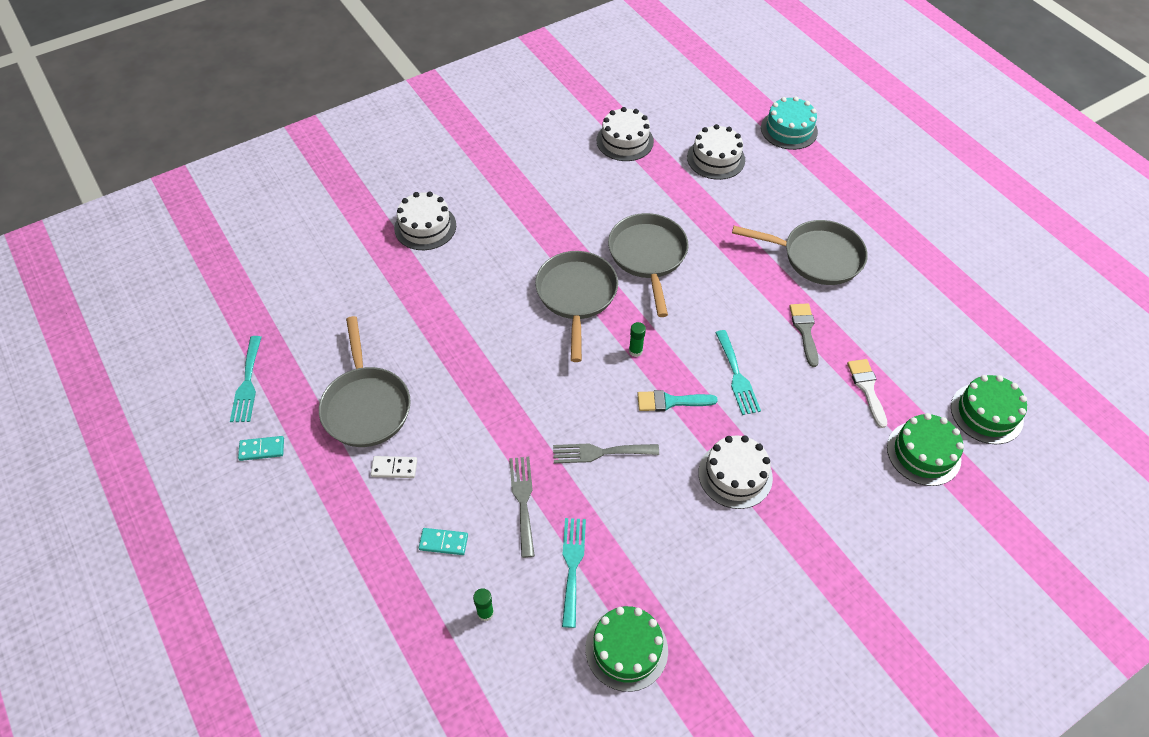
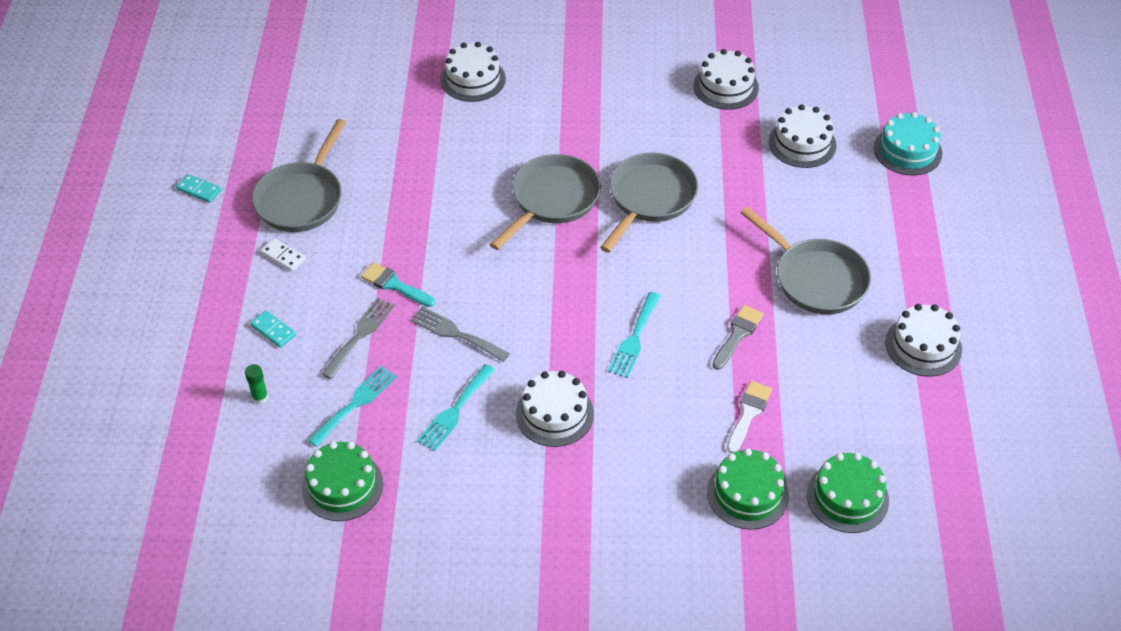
camera: 35 degrees right, 5 degrees down
(247, 383) = (228, 135): turquoise fork -> turquoise fork (455, 411)
(635, 351) = (562, 271): green glue stick -> none
(670, 402) = (554, 327): turquoise brush -> turquoise brush (394, 285)
(928, 269) = (923, 346): none -> white cake

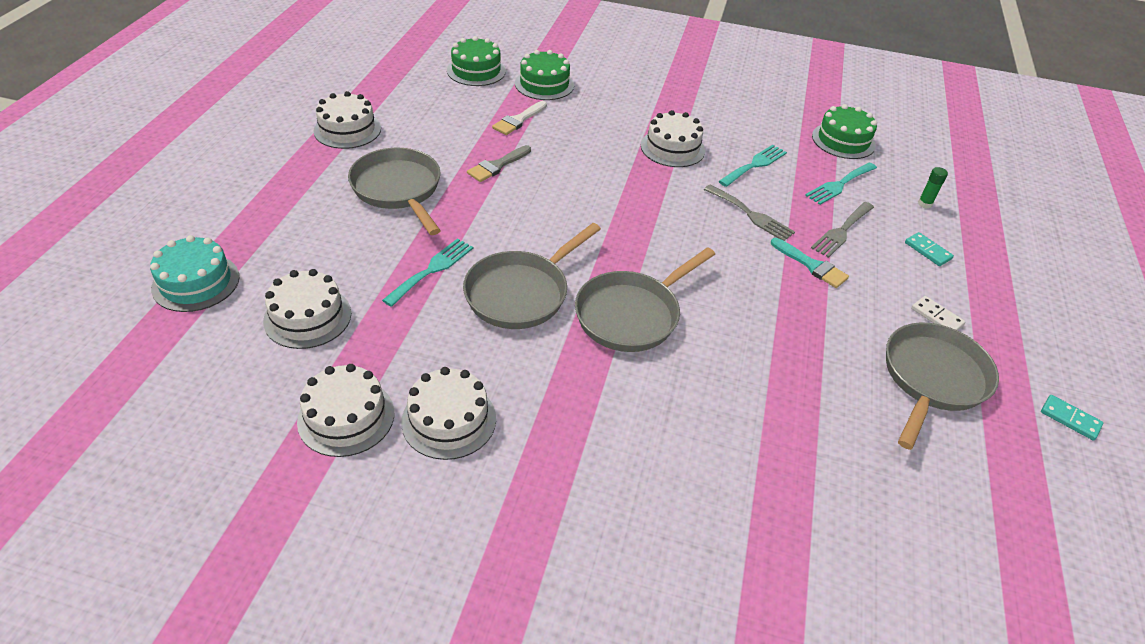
camera: 170 degrees left, 5 degrees down
(473, 79) = (707, 517): white cake -> white cake (449, 420)
(634, 338) = (589, 180): turquoise fork -> turquoise fork (432, 270)

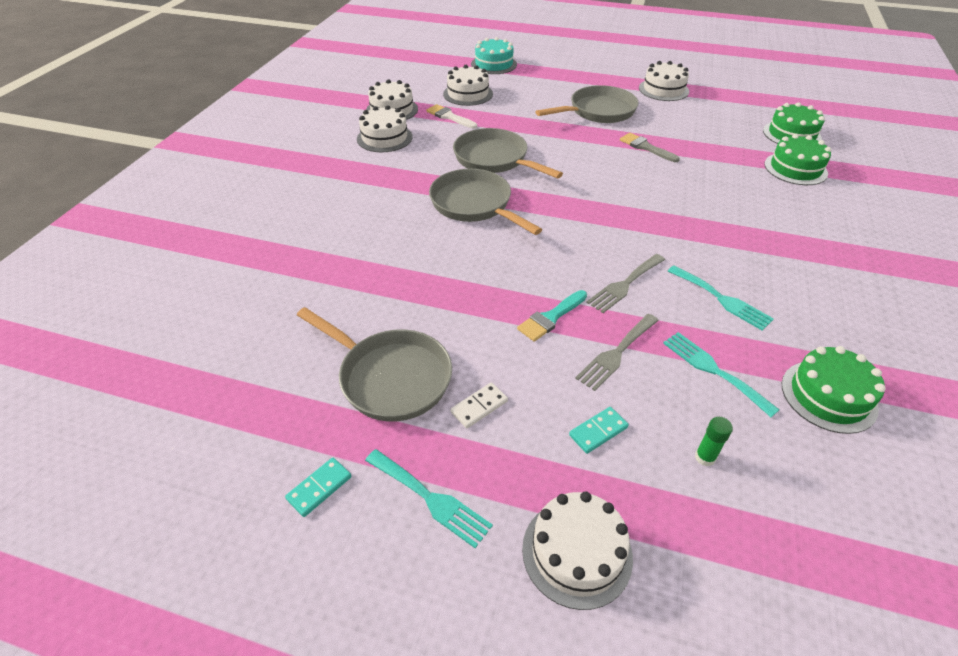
camera: 95 degrees right, 0 degrees up
(432, 270) = (514, 127): turquoise fork -> turquoise fork (430, 499)
(518, 120) = (721, 156): white brush -> white brush (449, 117)
(672, 148) = (724, 241): white cake -> white cake (577, 552)
(842, 231) = (616, 353): grey fork -> grey fork turned 90 degrees counterclockwise

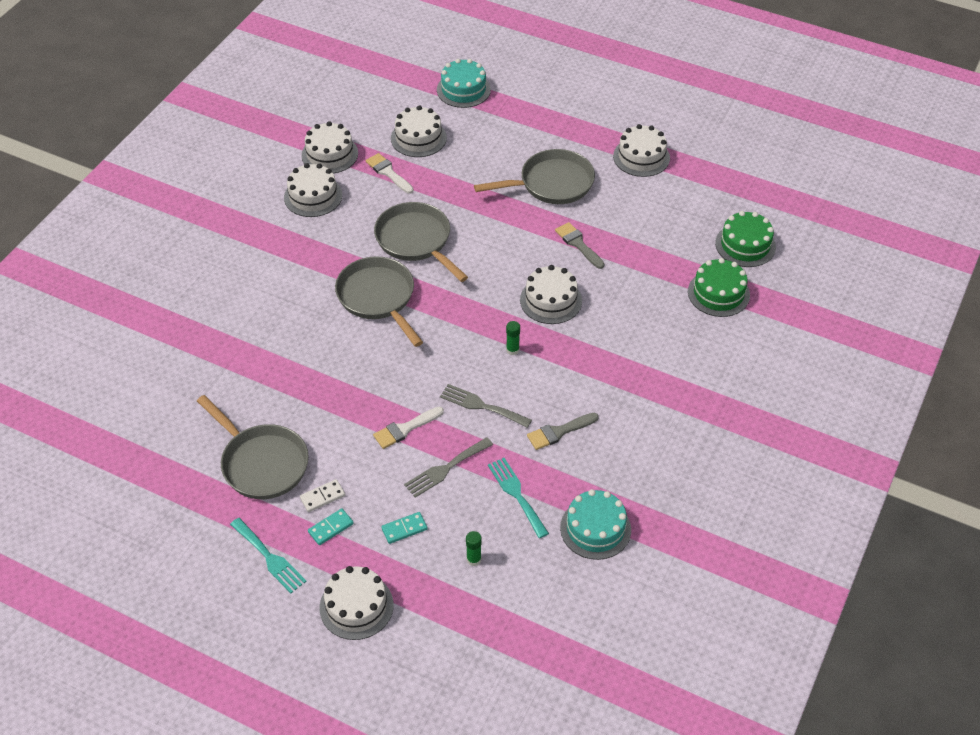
camera: 10 degrees right, 5 degrees up
(319, 488) = (195, 539): turquoise domino -> turquoise domino (331, 528)
(551, 318) = (405, 429): turquoise brush -> white brush
(625, 285) = (481, 406): grey fork -> grey fork turned 60 degrees clockwise
(630, 232) = (512, 350): none -> green glue stick
(645, 189) = (551, 300): none -> white cake
(722, 299) = (559, 432): turquoise fork -> grey brush
(828, 396) = (595, 528): green cake -> turquoise cake

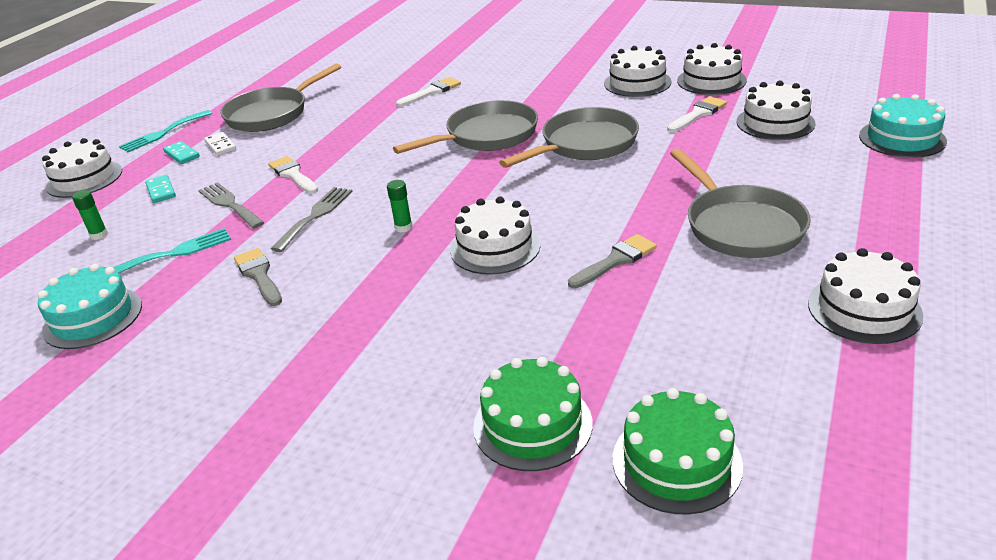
camera: 90 degrees right, 15 degrees down
(266, 334) = (432, 92): none -> white brush

